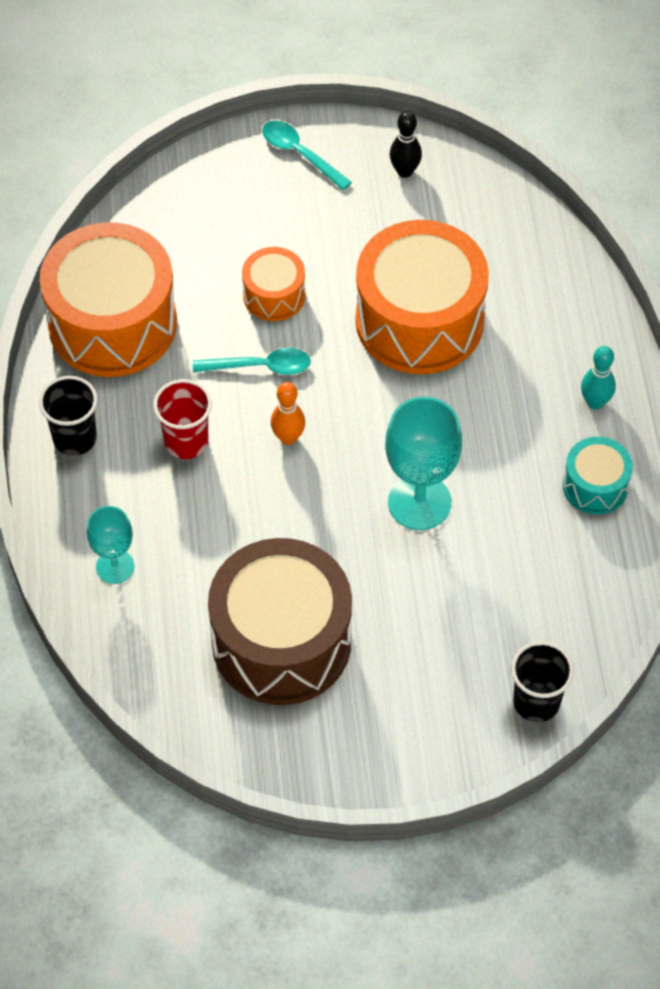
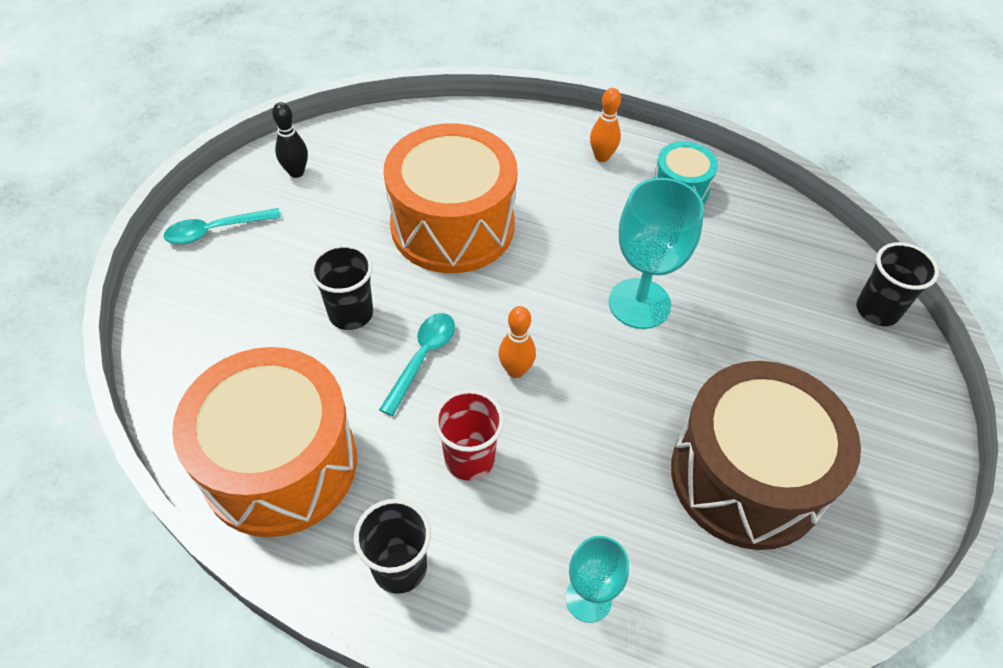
camera: 65 degrees left, 5 degrees down
(274, 295) = (351, 313): orange drum -> black cup
(595, 402) = (602, 157): turquoise bowling pin -> orange bowling pin

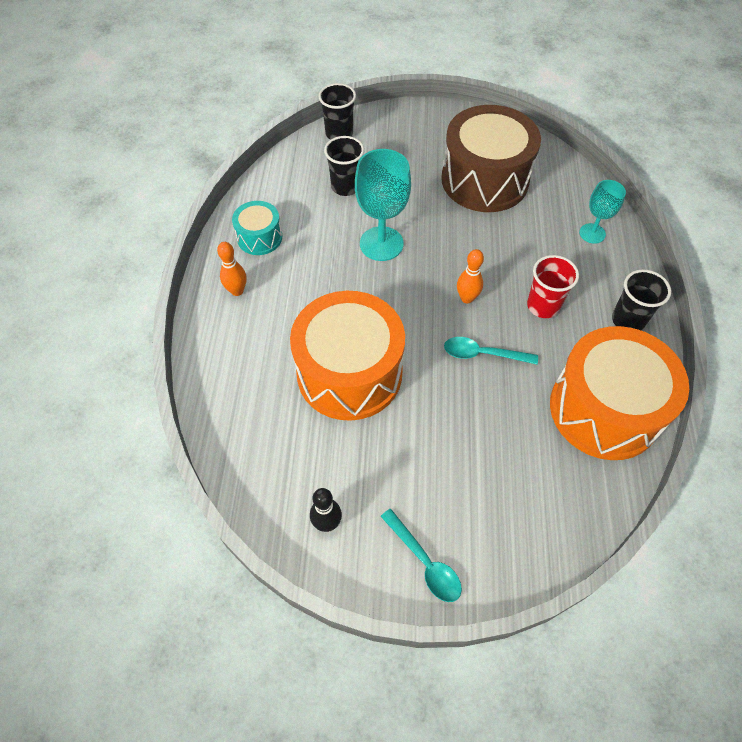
camera: 105 degrees left, 5 degrees up
(351, 313) = (466, 413): black cup -> black cup (345, 187)

